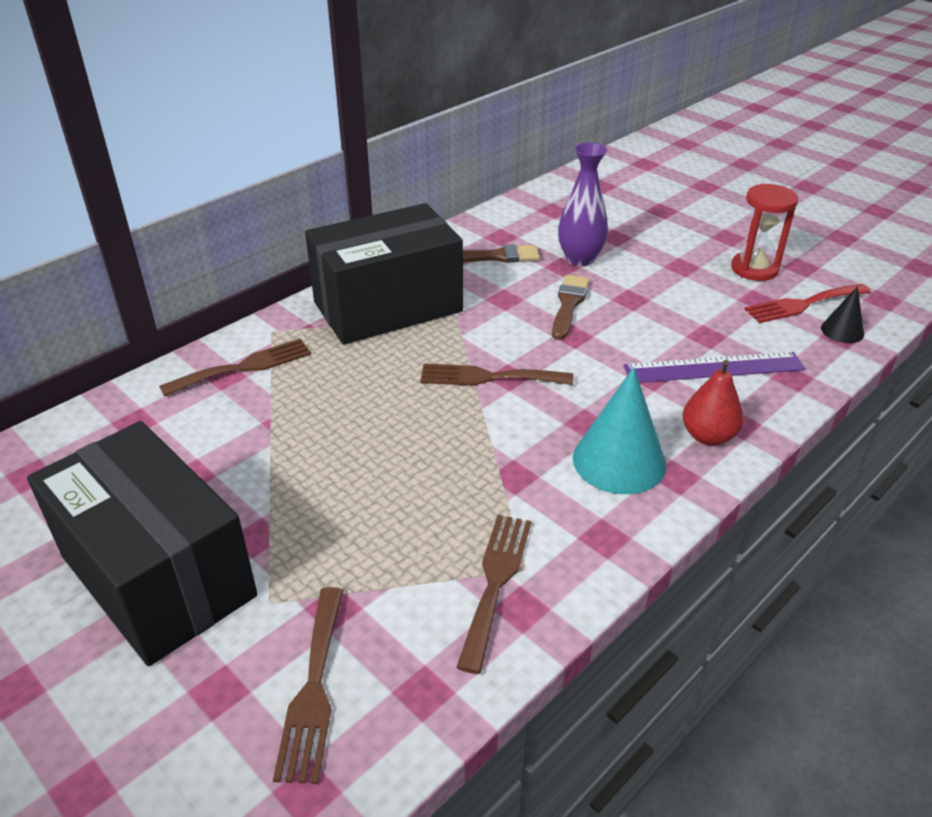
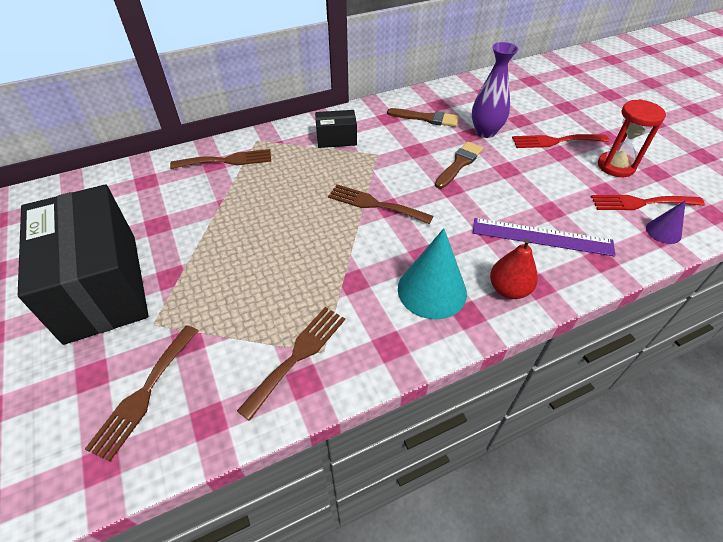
camera: 20 degrees right, 10 degrees up
(388, 307) = (336, 139): black box -> black box, size x0.44
(670, 254) = (555, 141): none -> red fork
(842, 331) = (663, 231): black cone -> purple cone

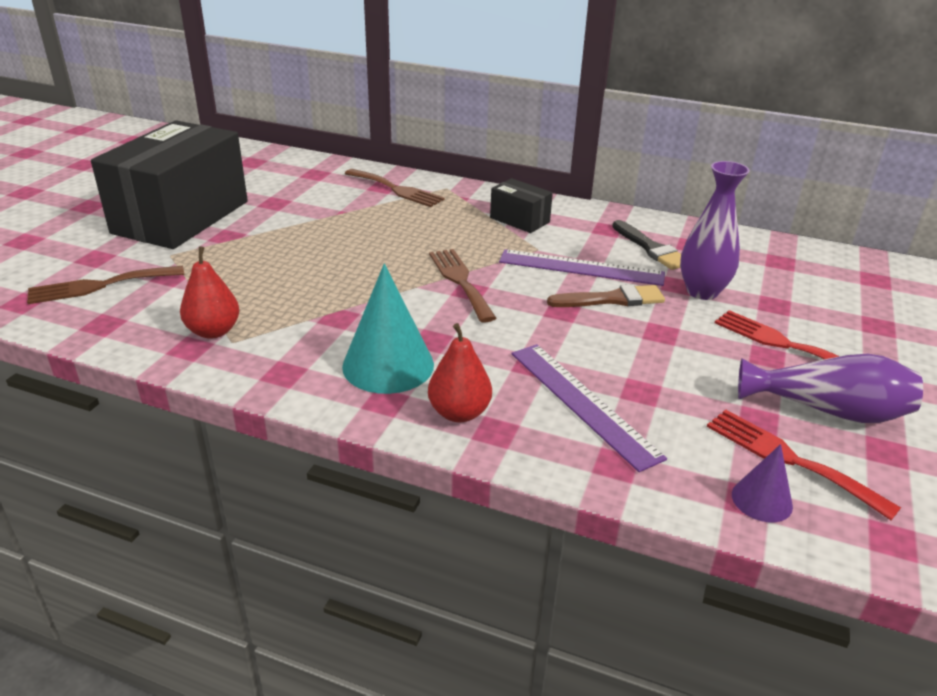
camera: 45 degrees right, 15 degrees down
(298, 355) = (213, 331): brown fork -> red pear
(416, 153) = (581, 268): none -> purple ruler
(426, 118) = (651, 248): brown brush -> black brush
(615, 166) = (828, 410): red hourglass -> purple vase

